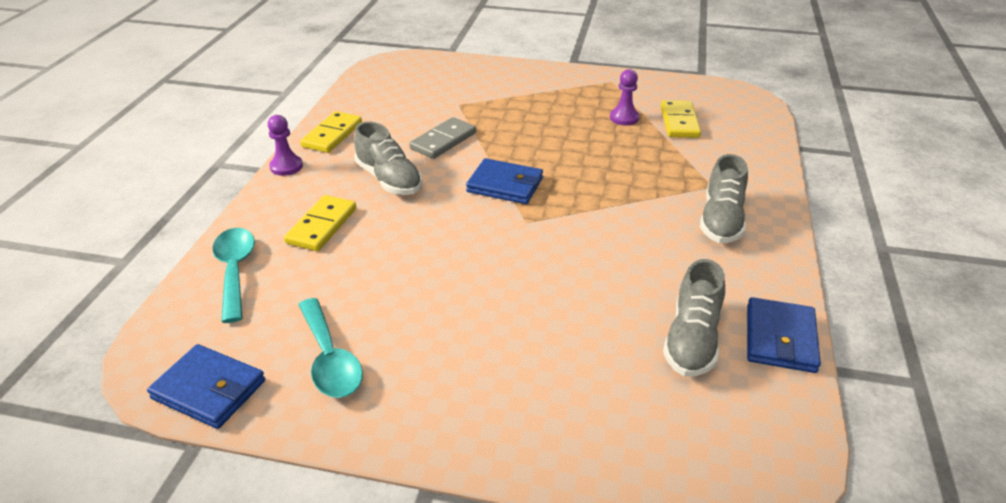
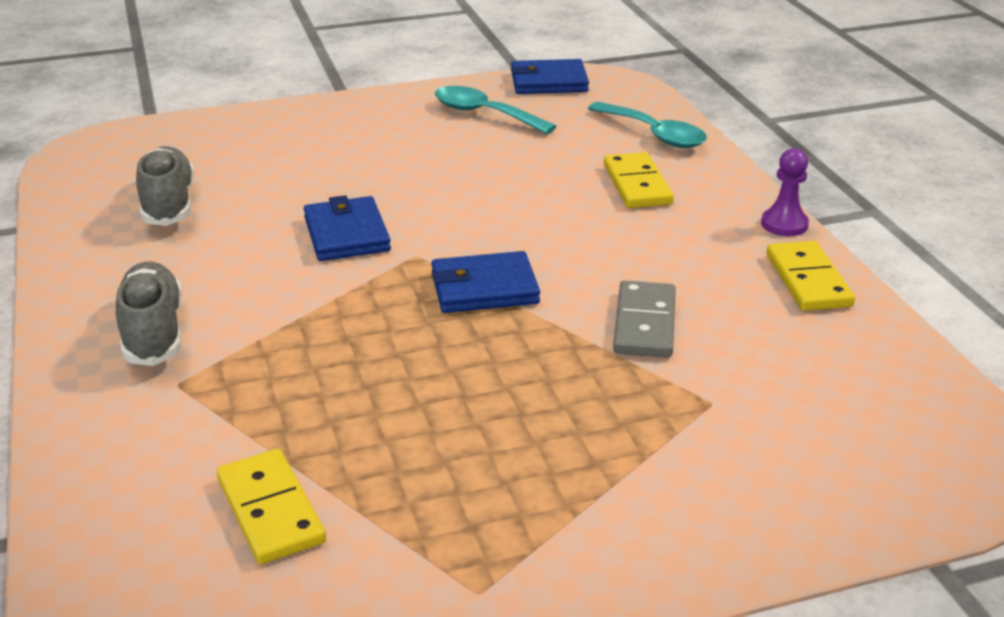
camera: 150 degrees right, 5 degrees down
(389, 179) = (639, 249): grey shoe -> none
(624, 118) = (387, 480): purple pawn -> none
(780, 338) = (74, 228): blue wallet -> blue wallet (347, 234)

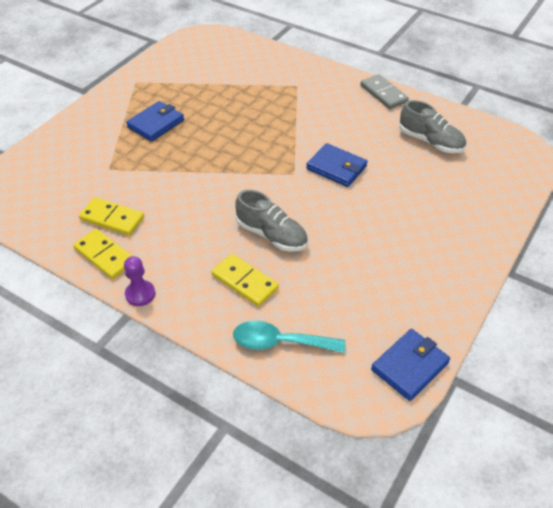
camera: 140 degrees right, 15 degrees up
(153, 332) = (333, 95): grey shoe -> grey shoe (271, 235)
(271, 510) = (215, 72): yellow domino -> yellow domino (112, 219)
(484, 114) = (399, 297): turquoise spoon -> none
(484, 288) = (245, 172): blue wallet -> blue wallet (156, 124)
(644, 323) = (162, 190): grey domino -> grey domino (383, 94)

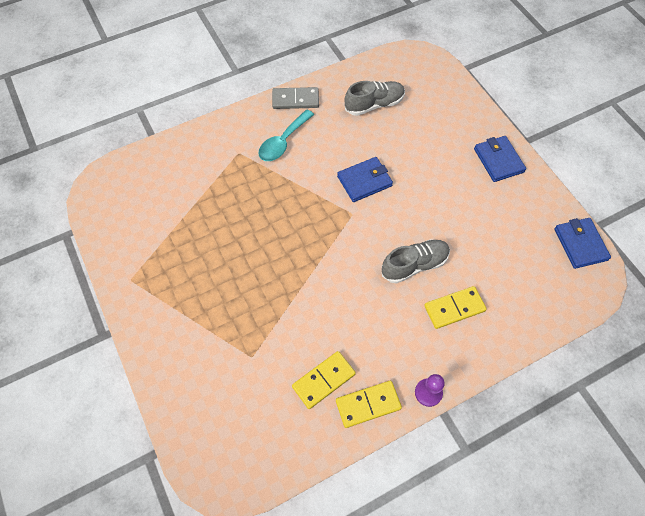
camera: 60 degrees left, 15 degrees up
(156, 124) = (212, 289): blue wallet -> blue wallet (498, 160)
(279, 342) = (524, 313): turquoise spoon -> turquoise spoon (283, 142)

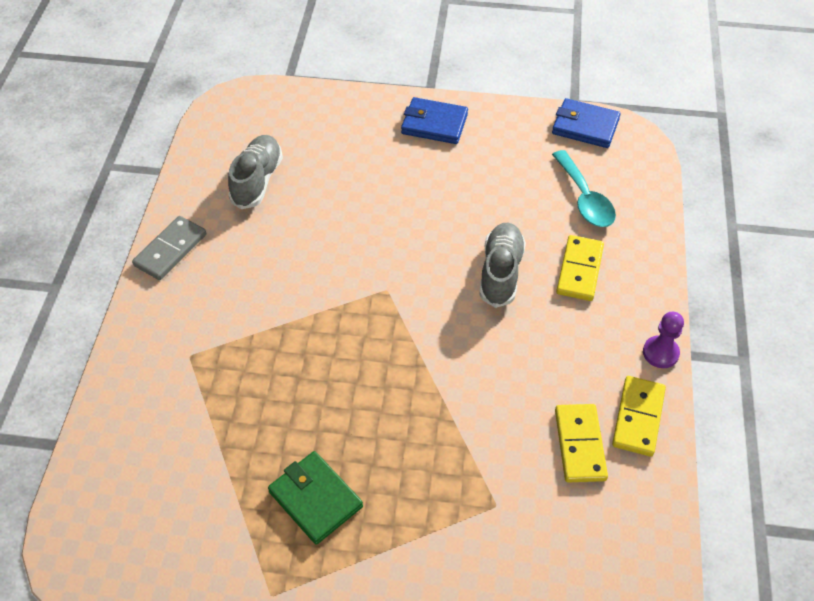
camera: 55 degrees left, 10 degrees down
(195, 265) = (315, 499): none -> green wallet
(283, 142) = (220, 299): turquoise spoon -> turquoise spoon (585, 199)
(364, 181) = (353, 252): blue wallet -> none

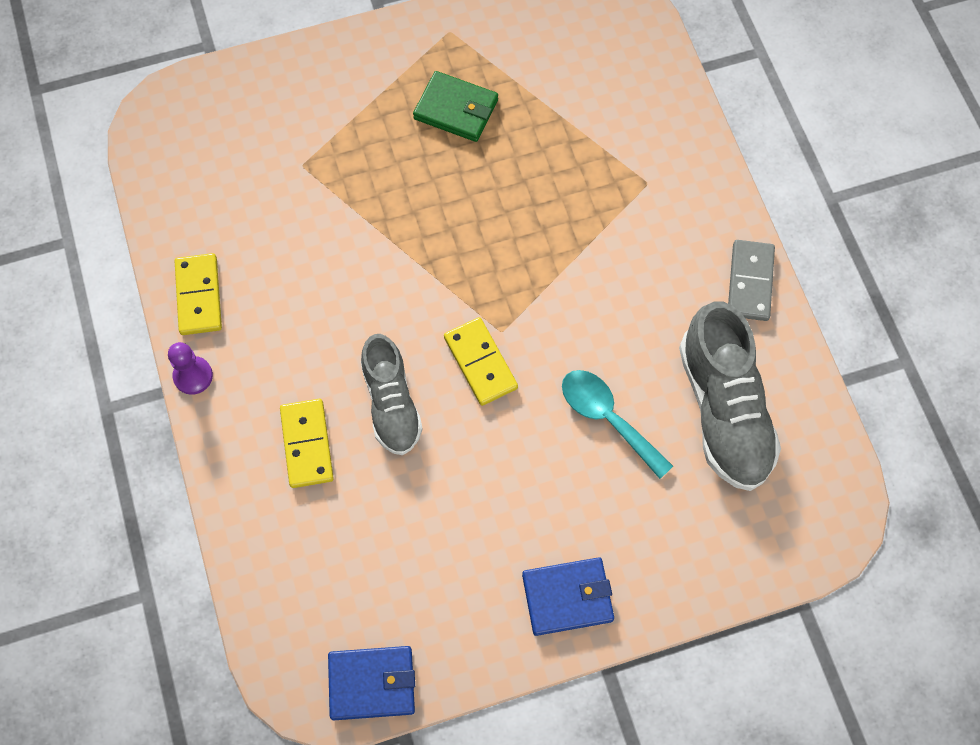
camera: 155 degrees right, 15 degrees up
(257, 181) = (724, 410): grey shoe -> grey shoe, size x1.52
(580, 444) = (246, 247): yellow domino -> yellow domino (480, 363)
(585, 199) = (333, 553): turquoise spoon -> turquoise spoon (607, 418)

